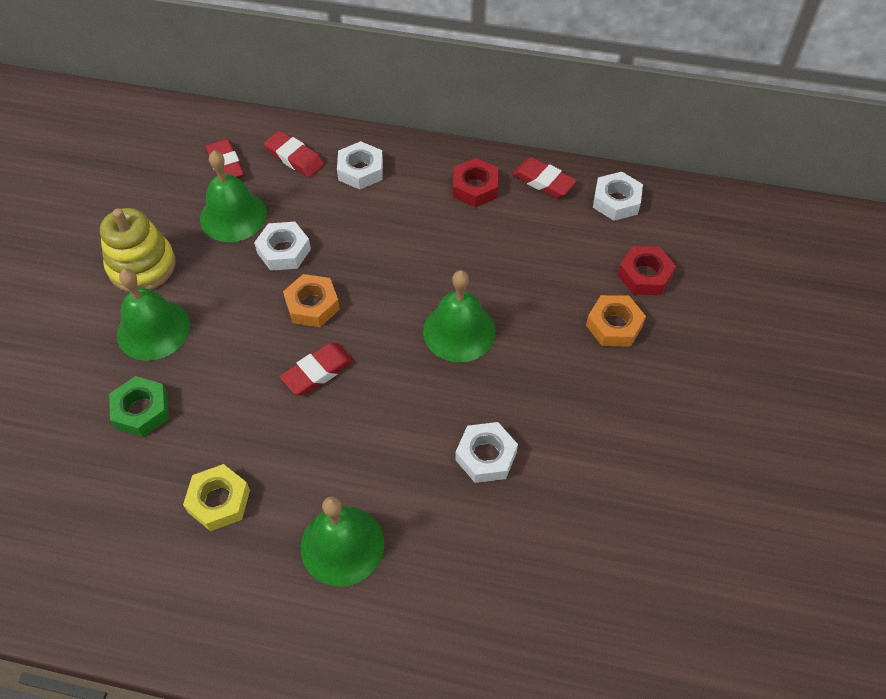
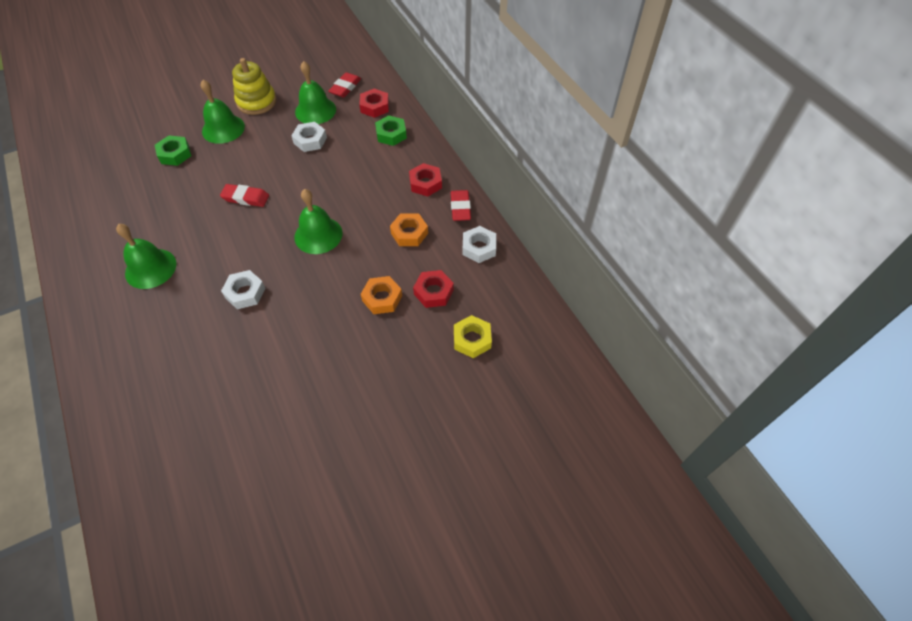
camera: 50 degrees right, 0 degrees up
(219, 501) = (144, 210): yellow nut -> yellow nut (472, 339)
(294, 158) = (374, 107): red eraser -> red nut
(312, 305) = (285, 171): orange nut -> orange nut (409, 233)
(360, 170) = (391, 134): white nut -> green nut

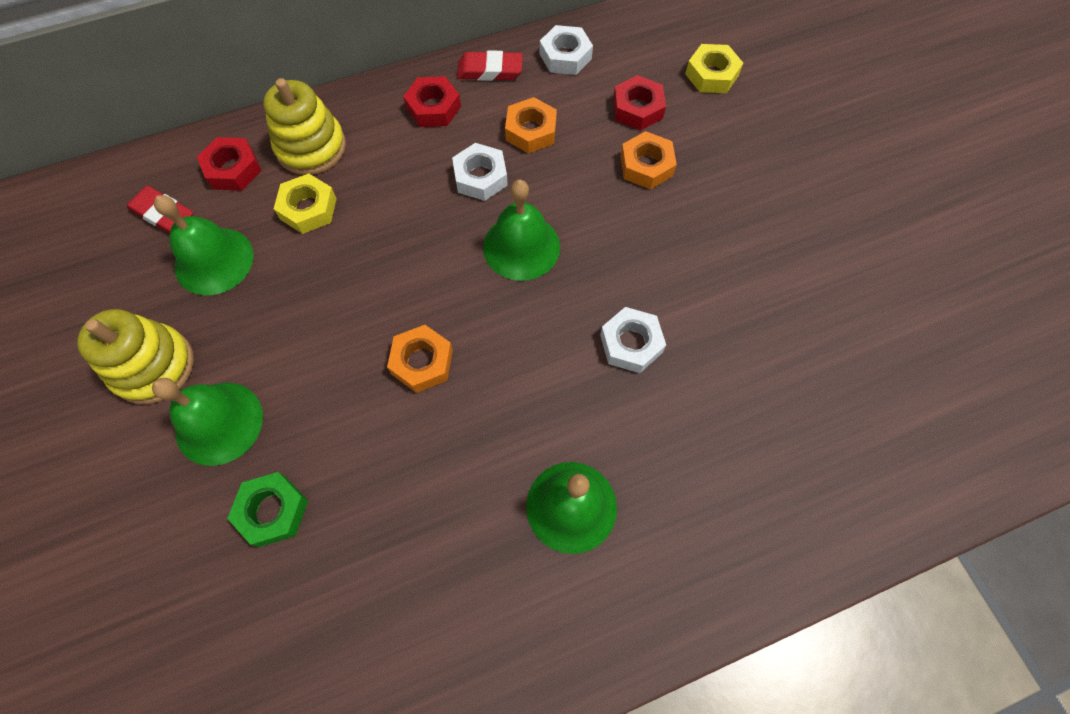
camera: 85 degrees left, 10 degrees up
(245, 198) = (422, 362): red eraser -> orange nut
(310, 140) = (295, 266): white nut -> white nut (480, 177)
(348, 139) = (308, 209): none -> yellow nut
(391, 134) = (311, 147): green nut -> yellow stacking toy

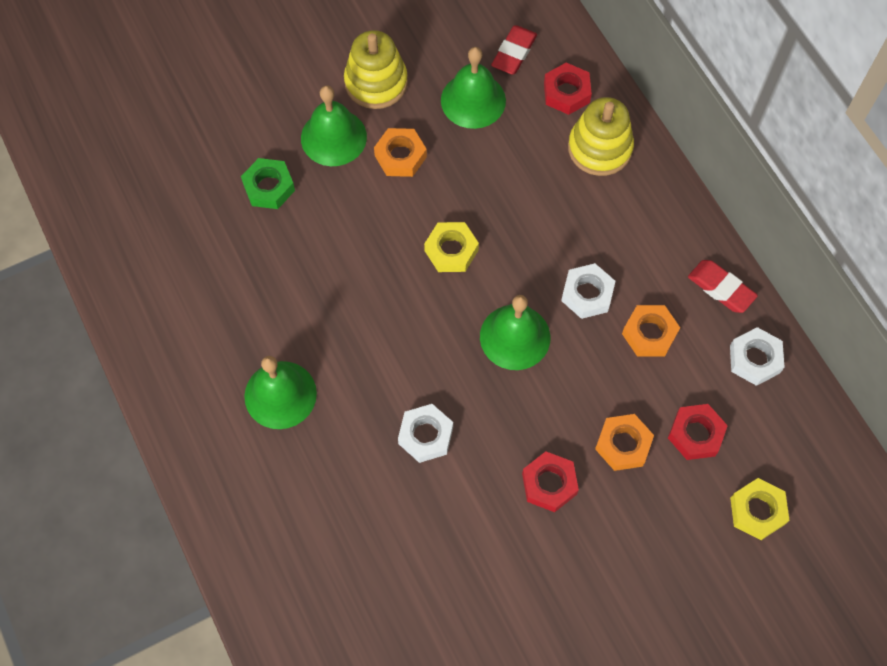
camera: 85 degrees right, 0 degrees up
(308, 209) = (533, 159): yellow nut -> yellow nut (451, 250)
(422, 362) = (394, 270): orange nut -> orange nut (400, 156)
(433, 108) = (663, 243): red nut -> red nut (549, 484)
(490, 70) = (721, 288): red eraser -> red eraser turned 45 degrees counterclockwise

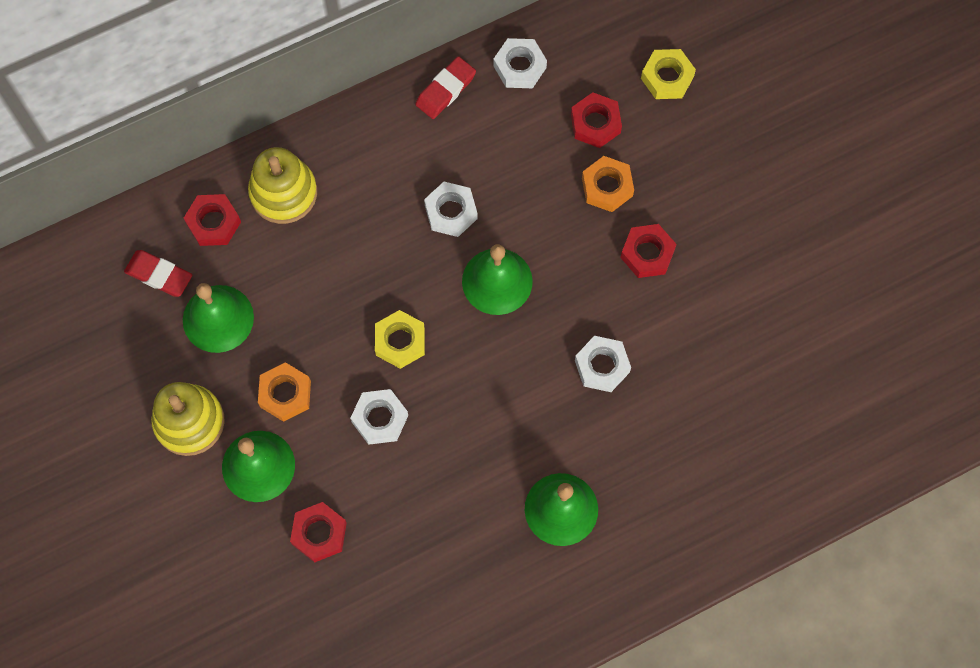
camera: 90 degrees left, 5 degrees up
(269, 187) = (319, 533): green nut -> red nut
(375, 234) = (380, 419): none -> white nut
(649, 334) = (493, 157): orange nut -> none

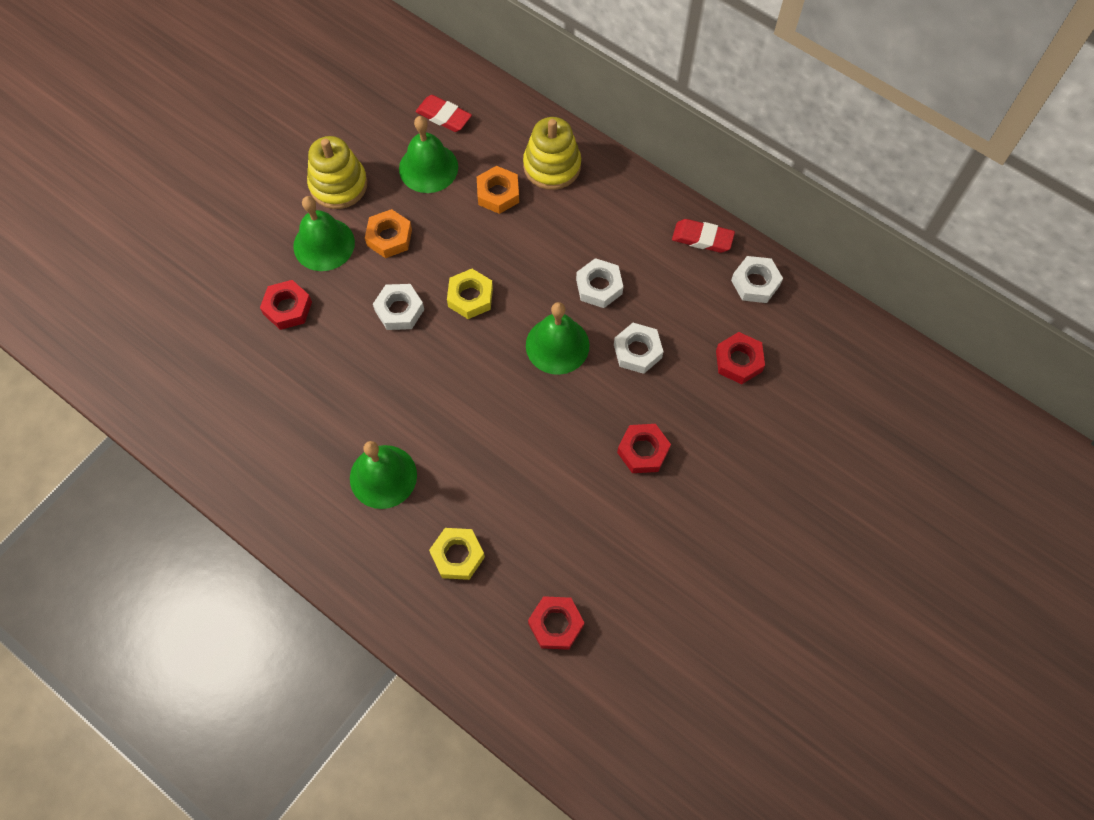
camera: 65 degrees right, 5 degrees down
(159, 275) = (444, 116): red eraser -> red eraser turned 60 degrees counterclockwise
(213, 223) = (503, 132): red nut -> red nut (556, 624)
(602, 366) = (523, 456): white nut -> white nut (637, 351)
(607, 187) = (686, 394): orange nut -> orange nut (498, 193)
(667, 77) = (815, 400): yellow nut -> yellow nut (457, 555)

